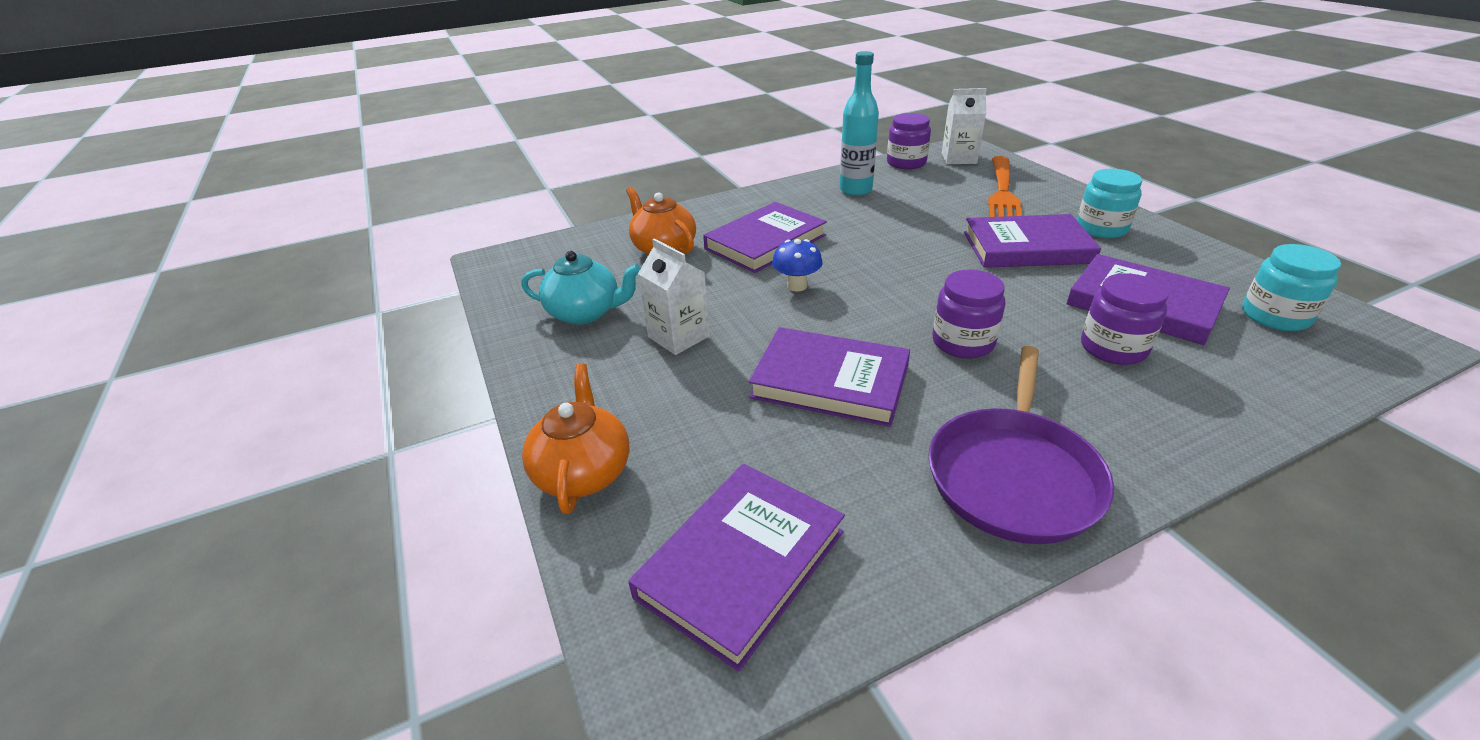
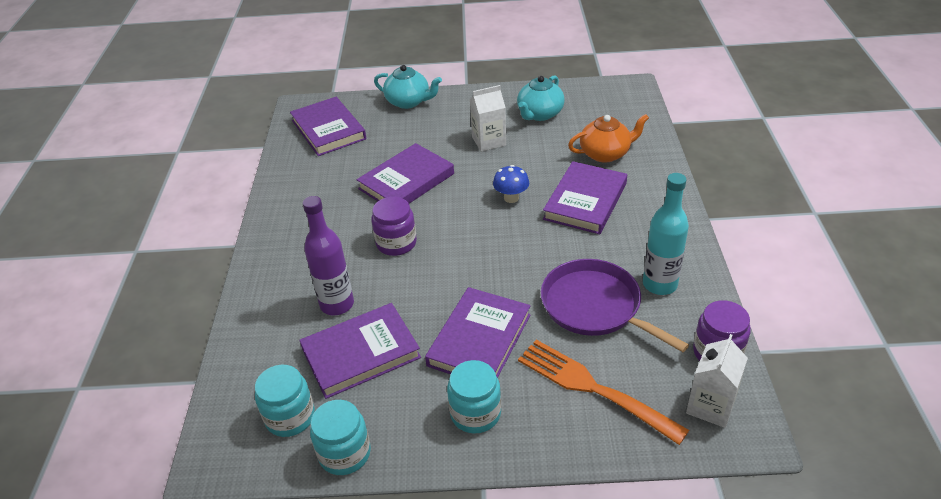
camera: 115 degrees right, 5 degrees up
(583, 472) = (408, 102): orange teapot -> turquoise teapot
(765, 242) = (585, 201): purple book -> purple book turned 45 degrees clockwise
(1014, 475) = (297, 213): purple pan -> purple pan (595, 306)
(1113, 348) = (337, 304): purple jar -> purple bottle
(1243, 272) = (345, 453): none -> turquoise jar

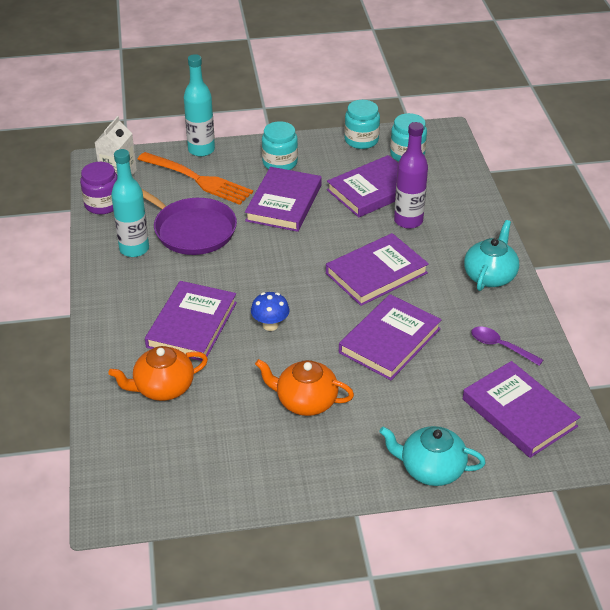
camera: 170 degrees right, 0 degrees up
(314, 173) = (500, 346): none -> purple spoon
(396, 243) = (376, 273): purple jar -> purple book
(489, 141) = (305, 401): white carton -> orange teapot
(539, 114) = (243, 451): turquoise teapot -> turquoise teapot (490, 276)
(592, 450) = (201, 150): none -> turquoise bottle

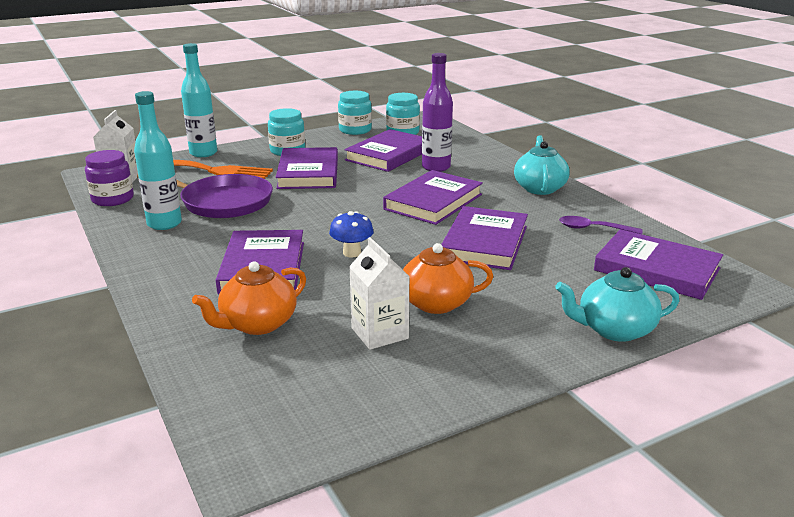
camera: 20 degrees left, 15 degrees down
(247, 422) = (379, 333): none -> white carton

